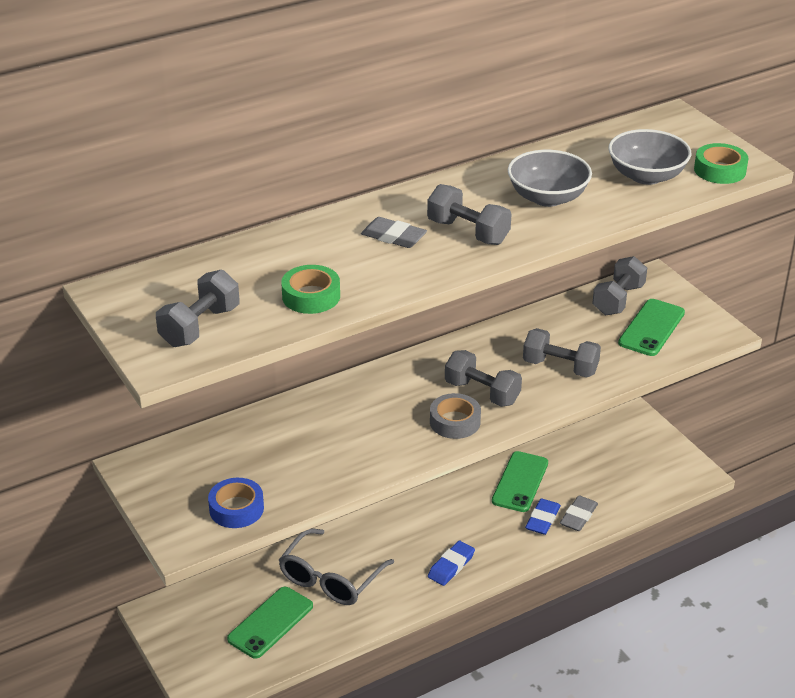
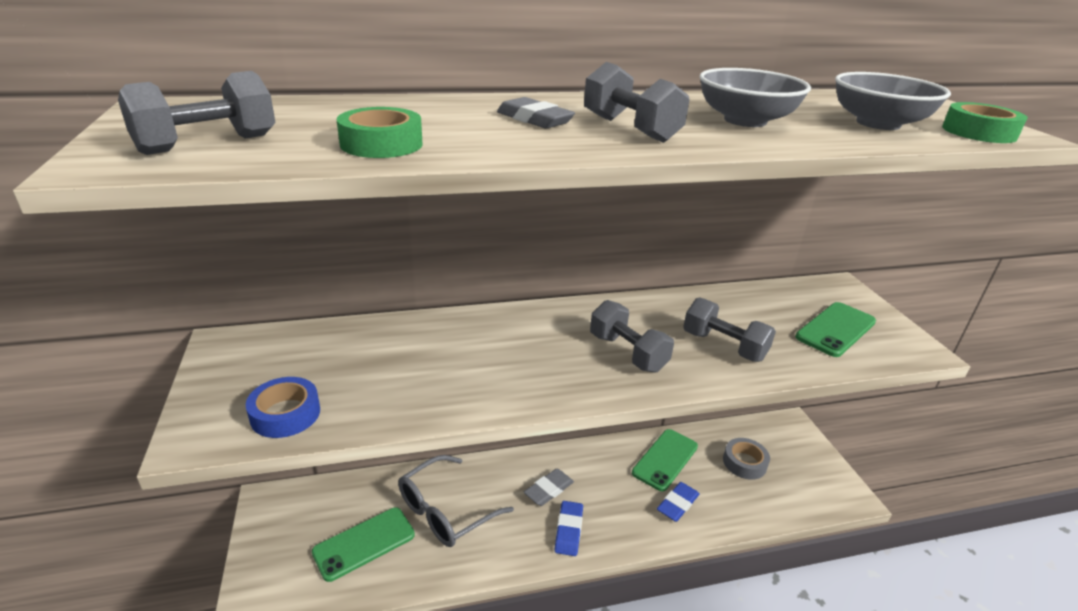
camera: 15 degrees right, 5 degrees down
(451, 566) = (568, 530): blue eraser -> blue eraser turned 45 degrees counterclockwise
(455, 422) = (584, 376): grey tape -> grey tape (744, 463)
(578, 516) = (716, 510): grey eraser -> grey eraser (548, 490)
(618, 300) = (801, 297): grey dumbbell -> none

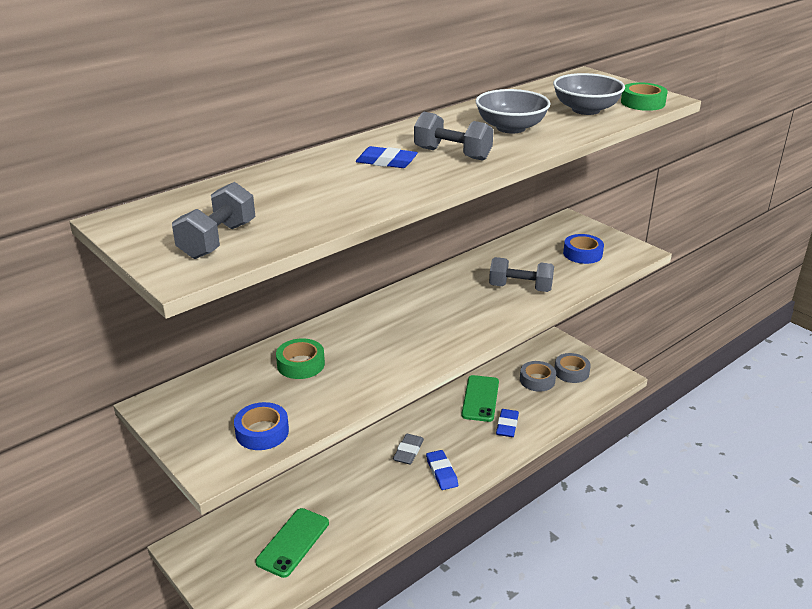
camera: 25 degrees left, 0 degrees up
(381, 144) = (323, 209): green tape -> green tape (301, 364)
(446, 511) = (340, 496): grey glasses -> none
(534, 119) = (386, 162): grey eraser -> blue eraser
(627, 353) = (461, 313): grey dumbbell -> none
(792, 468) = (571, 372): none -> grey tape
(835, 329) = (582, 254): green phone -> blue tape

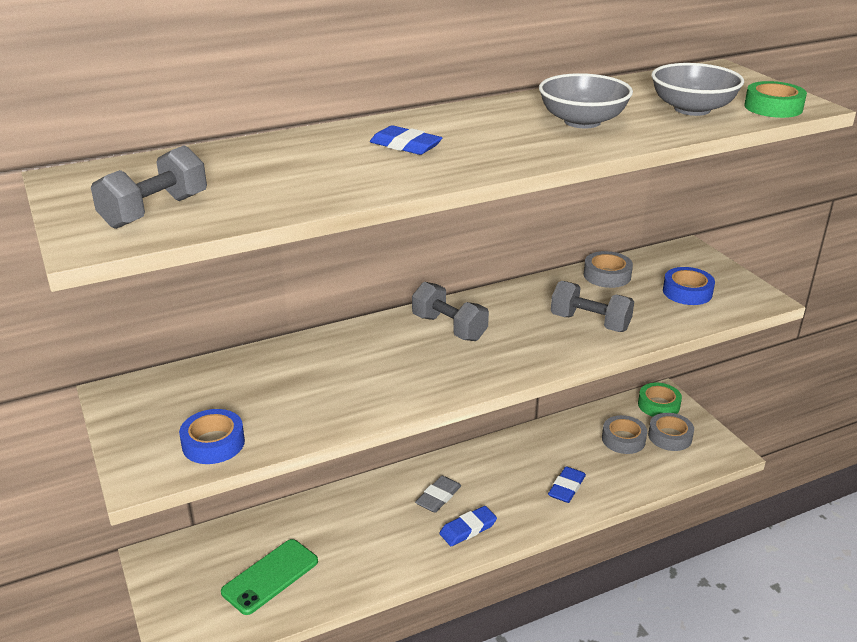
camera: 15 degrees right, 0 degrees up
(301, 364) = (292, 373): green tape -> green tape (658, 405)
(441, 472) = (468, 529): blue eraser -> blue eraser turned 60 degrees clockwise
(452, 154) = (490, 145): grey dumbbell -> grey dumbbell (449, 328)
(480, 398) = (546, 450): green phone -> none
(517, 249) = (607, 275): none -> grey tape

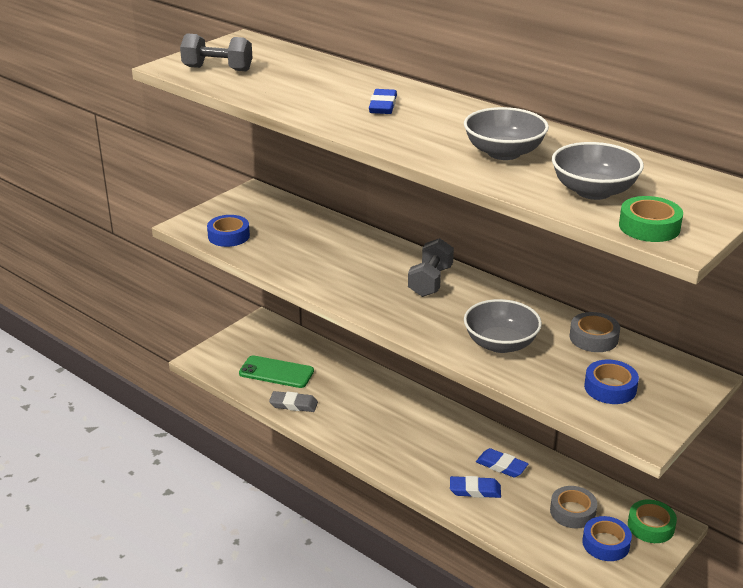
camera: 65 degrees right, 0 degrees up
(438, 497) = (408, 422): grey eraser -> grey eraser (293, 404)
(468, 529) = (384, 447): blue eraser -> blue eraser (501, 466)
(590, 323) = (500, 344): grey dumbbell -> grey bowl
(670, 436) = (606, 543): grey tape -> blue tape

